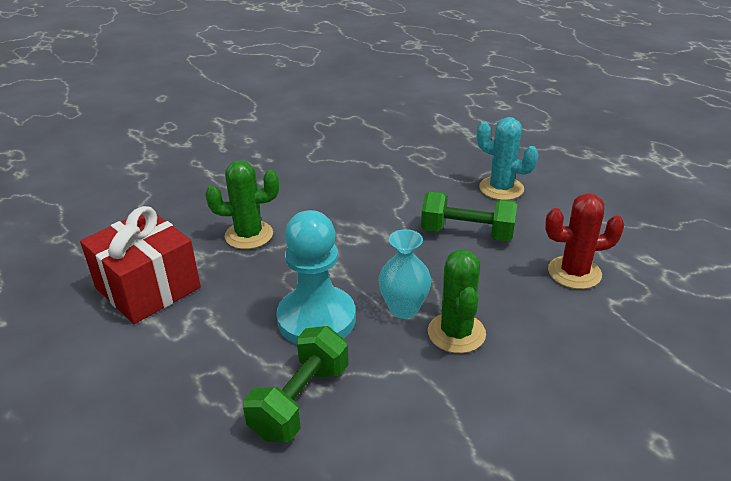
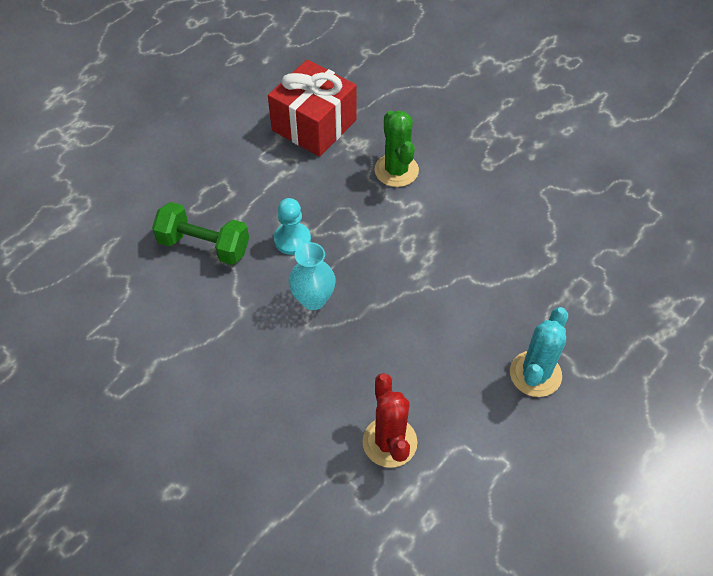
camera: 80 degrees right, 20 degrees up
(316, 319) = (292, 240): turquoise pawn -> turquoise pawn, size x0.56
(456, 333) = (287, 341): green cactus -> none
(467, 233) = (438, 343): green dumbbell -> none

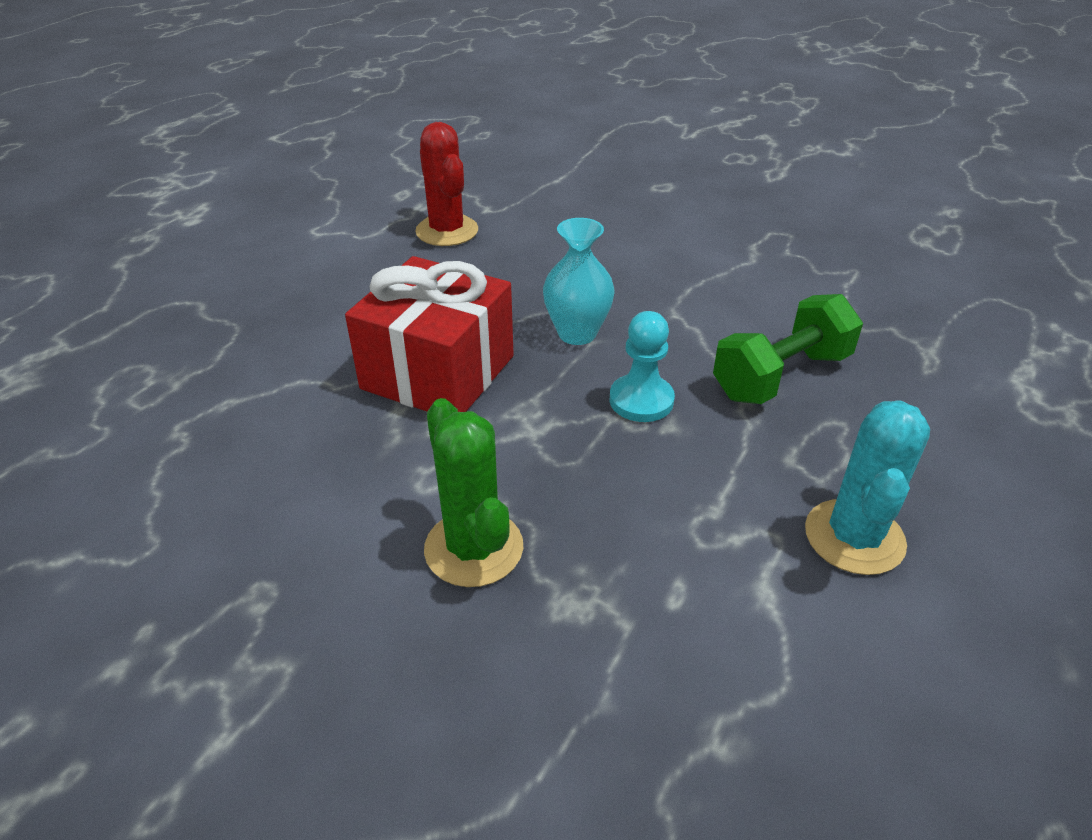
camera: 170 degrees right, 15 degrees down
(204, 246) = (781, 376): green dumbbell -> green dumbbell turned 45 degrees counterclockwise
(314, 125) = (697, 637): red gift -> red gift (438, 372)
(535, 374) = (257, 295): turquoise cactus -> turquoise cactus (854, 537)

